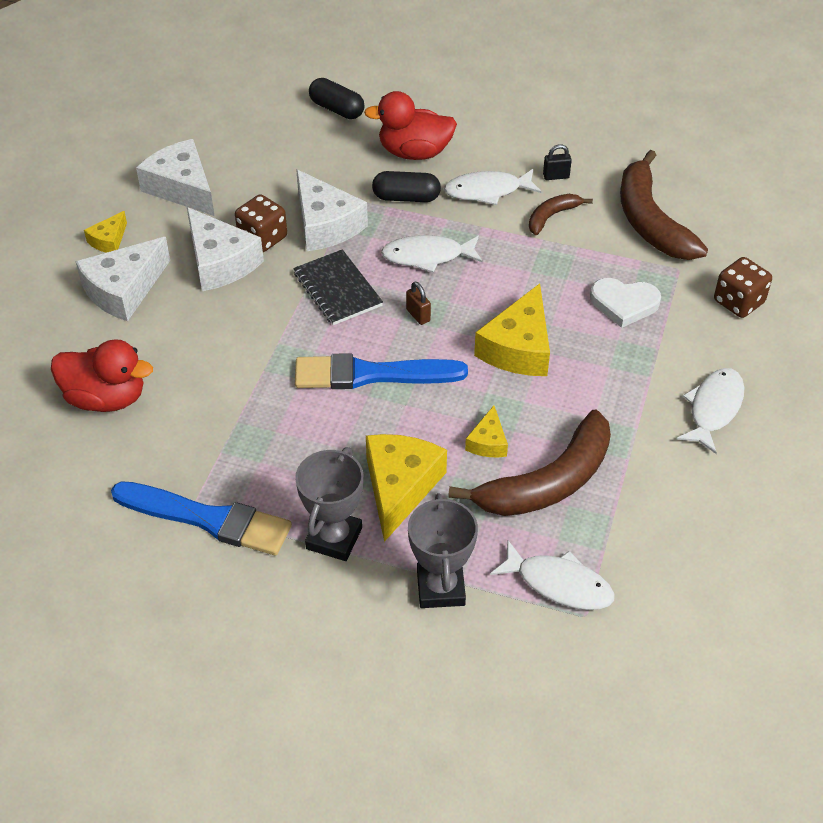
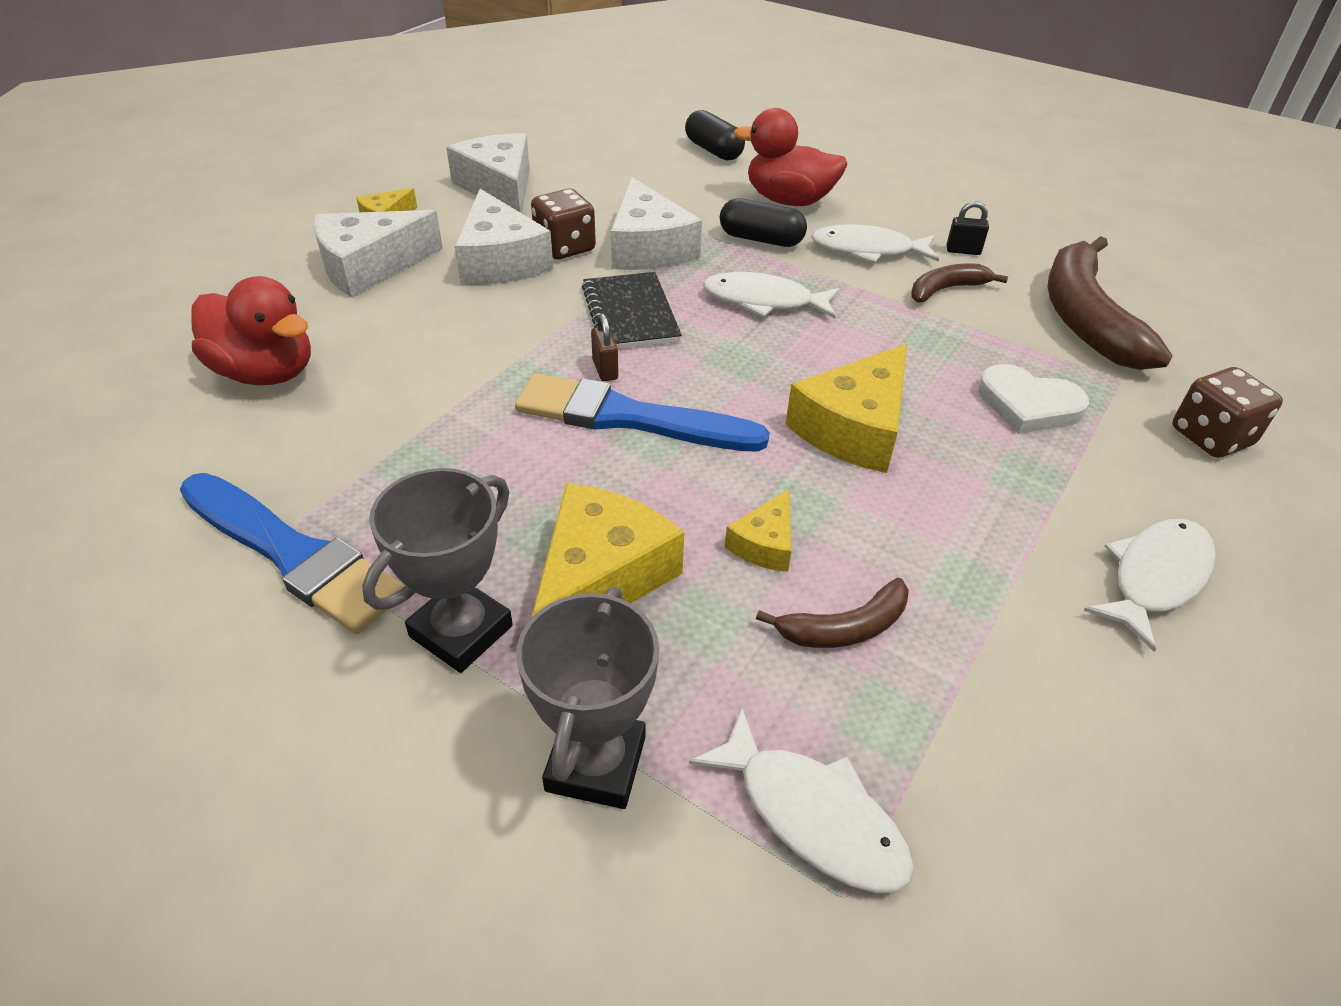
camera: 15 degrees right, 5 degrees down
(418, 315) = (724, 362): brown padlock -> brown padlock (605, 370)
(548, 482) = (845, 628): brown banana -> brown banana, size x0.50

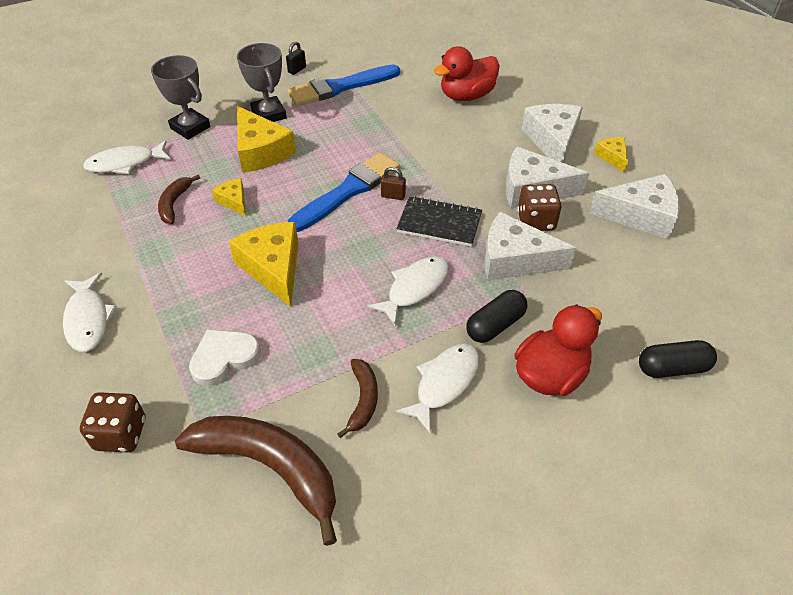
camera: 120 degrees right, 5 degrees up
(963, 251) = (406, 451): black padlock -> black padlock (297, 70)

